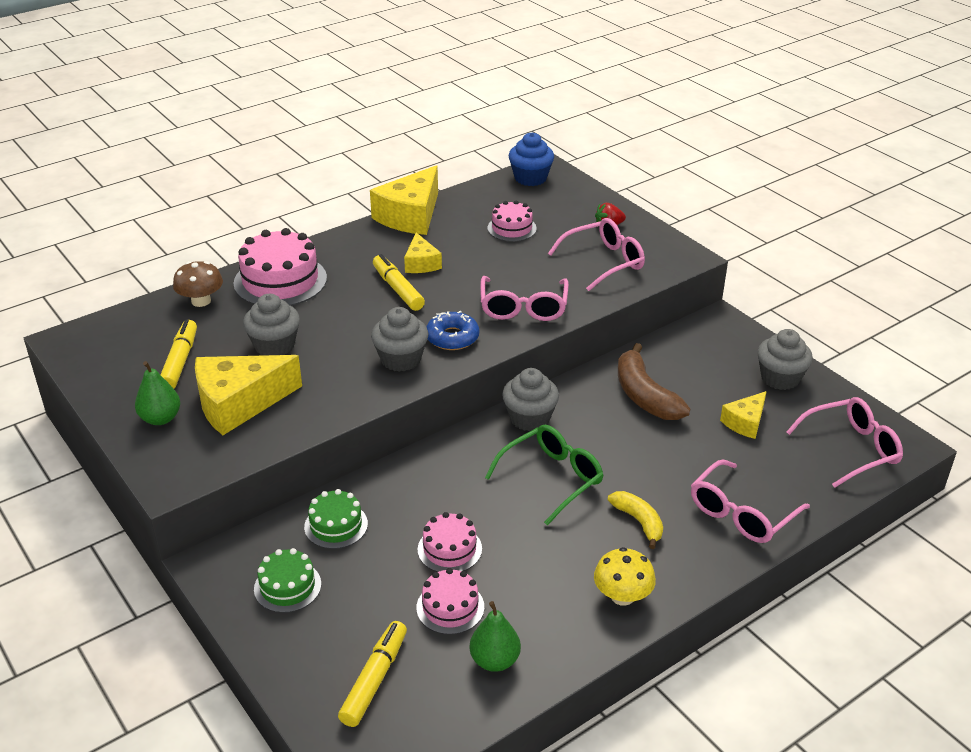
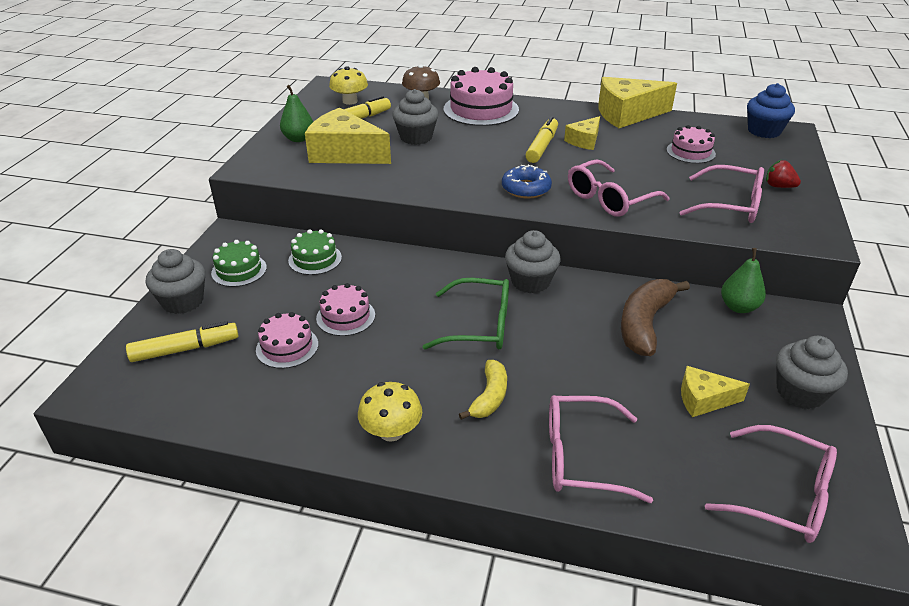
camera: 50 degrees right, 0 degrees up
(130, 346) = (350, 101): none -> yellow mushroom
(401, 359) = (471, 182): grey cupcake -> grey cupcake (183, 301)
(494, 660) = (253, 396): green pear -> green pear (738, 307)

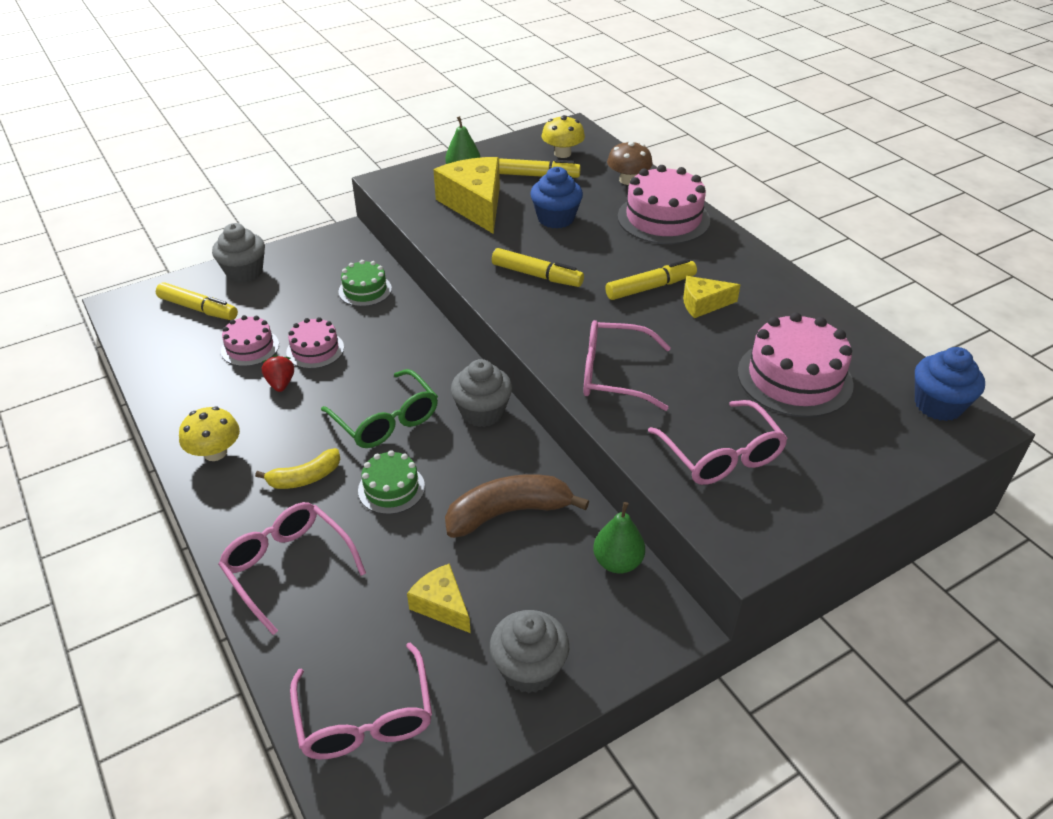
camera: 45 degrees right, 5 degrees up
(239, 270) = (307, 269): green cake -> green cake (391, 488)
(416, 137) = (555, 218): grey cupcake -> blue cupcake
(465, 172) = (537, 275): none -> yellow marker
(526, 189) = (559, 320): blue donut -> none
(627, 114) = (807, 299): yellow cheese -> none
(690, 152) = (794, 378): pink cake -> pink cake, size x1.76
(778, 186) = (818, 471): red strawberry -> red strawberry (281, 384)

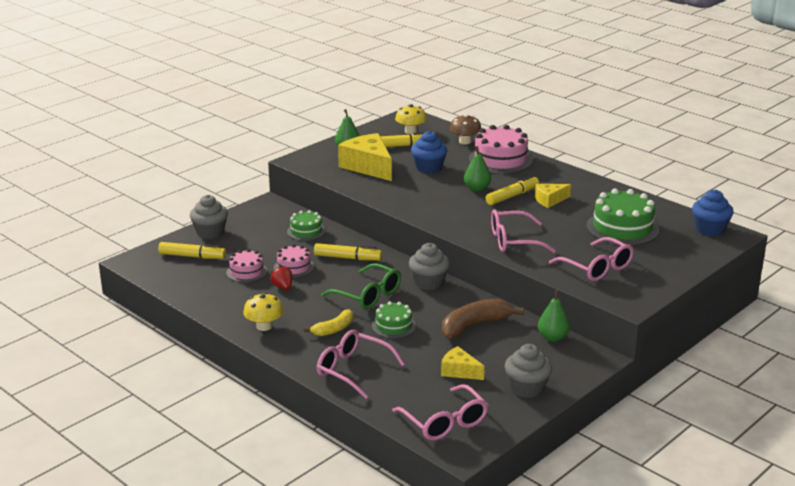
camera: 15 degrees left, 15 degrees down
(537, 275) = (435, 199): yellow marker -> yellow marker (347, 258)
(605, 266) = (477, 189): none -> green pear
(794, 378) = (622, 228): pink cake -> green cake

